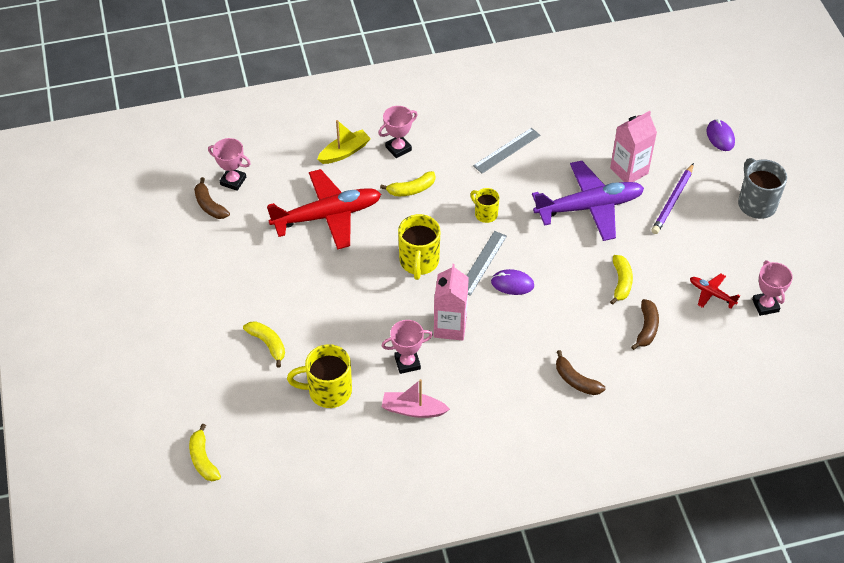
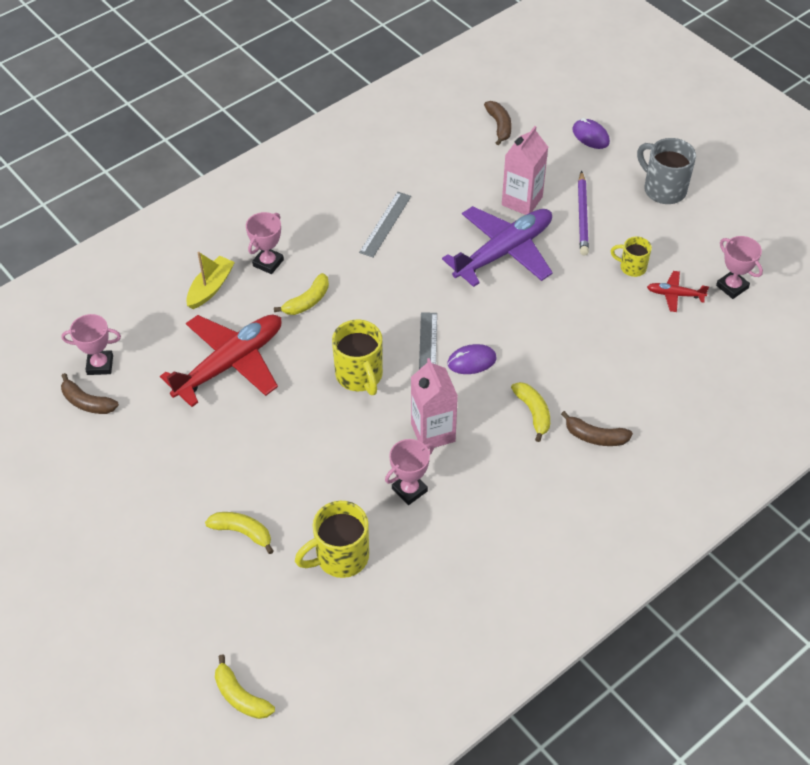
camera: 25 degrees left, 0 degrees up
(413, 410) = (445, 539): pink boat -> none
(485, 214) = (401, 298): yellow mug -> yellow mug (631, 267)
(621, 282) = (580, 317): yellow banana -> yellow banana (533, 413)
(646, 328) = (633, 354): brown banana -> brown banana (499, 126)

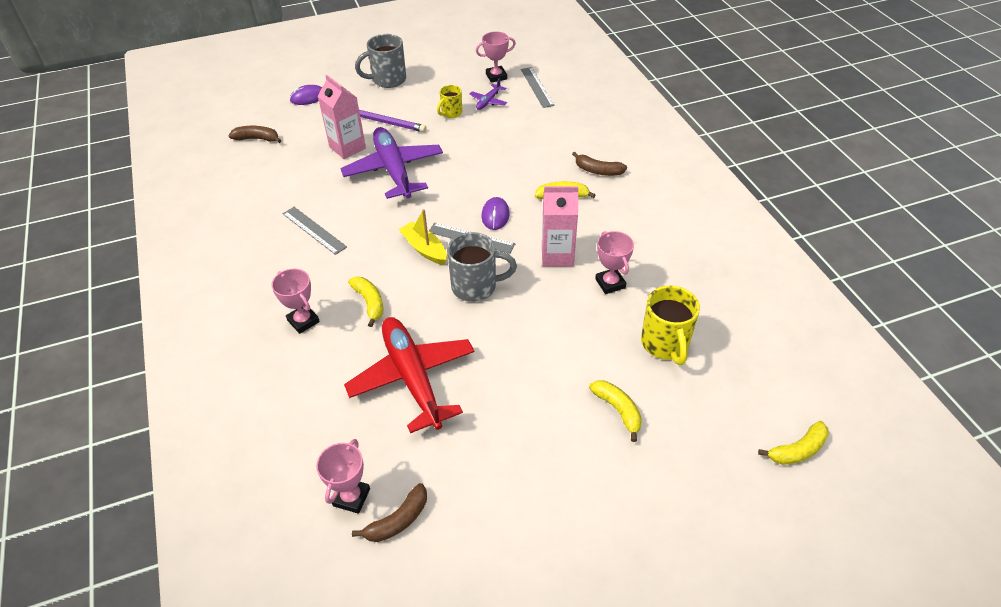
camera: 70 degrees left, 5 degrees down
(210, 288) = (305, 373): yellow boat -> yellow boat (424, 249)
(242, 532) = (618, 410): yellow banana -> yellow banana turned 105 degrees clockwise
(360, 376) = (476, 286): yellow mug -> grey mug
(595, 436) = (597, 171): brown banana -> brown banana turned 75 degrees clockwise
(675, 295) = (488, 101): red plane -> purple plane
(733, 334) = (537, 87): none -> grey ruler

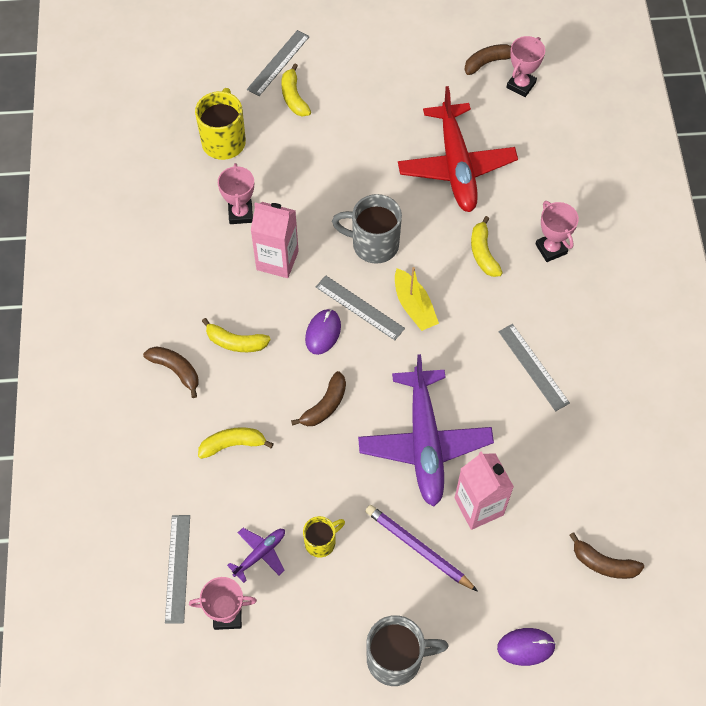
camera: 165 degrees left, 15 degrees up
(476, 174) = (325, 405): none -> brown banana
(658, 449) = (278, 63): none -> grey ruler
(797, 450) = (175, 37): yellow banana -> yellow banana (233, 444)

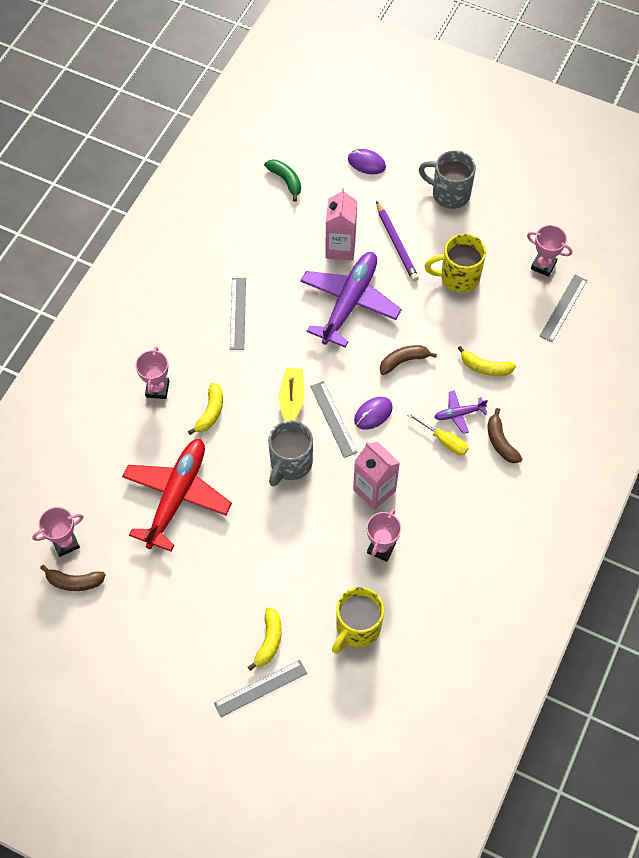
camera: 150 degrees left, 0 degrees up
(235, 342) = (443, 440): yellow banana -> yellow screwdriver
(260, 554) = (503, 290): purple plane -> purple plane (459, 414)
(321, 542) = (458, 277): yellow mug -> yellow mug, size x1.70
(373, 244) = (290, 464): grey mug -> grey mug turned 75 degrees clockwise
(603, 563) = (286, 181): brown banana -> green banana

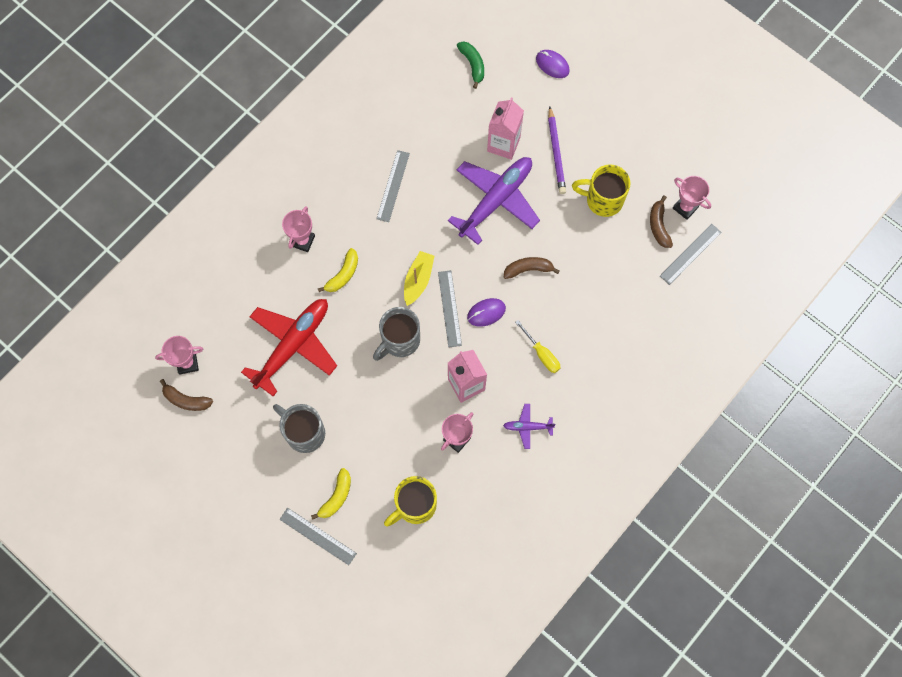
camera: 15 degrees right, 10 degrees up
(260, 688) = (318, 536): grey ruler -> grey ruler turned 45 degrees clockwise
(449, 194) = (620, 114): grey mug -> grey mug (304, 432)
(459, 414) = (563, 332): purple plane -> purple plane (528, 427)
(485, 367) = (600, 294): yellow banana -> none
(500, 442) = (592, 368): brown banana -> brown banana (659, 226)

